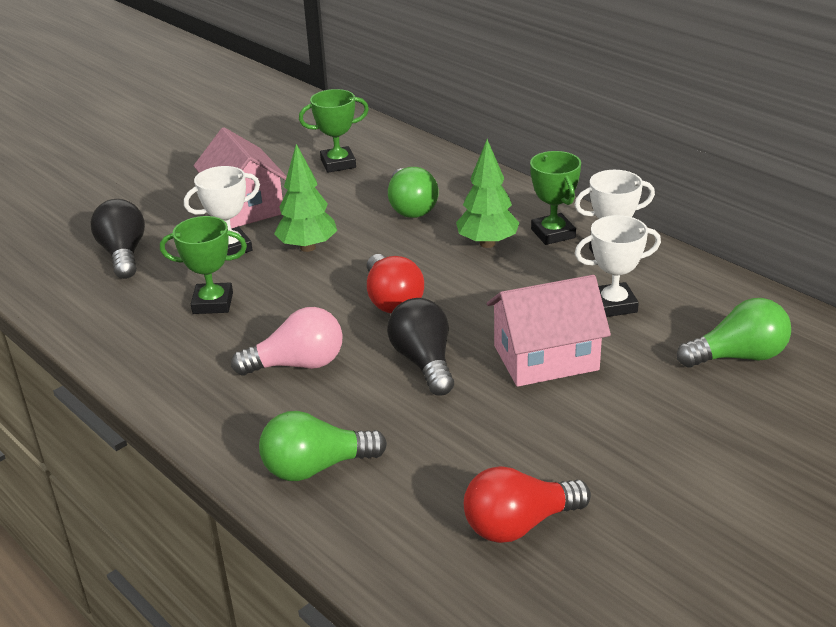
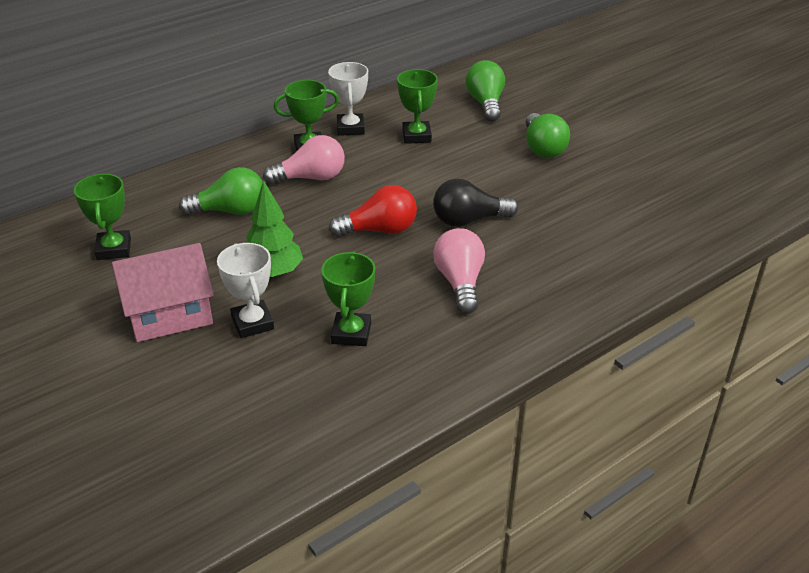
camera: 85 degrees left, 5 degrees up
(123, 254) = (229, 404): black light bulb -> none
(316, 467) = (587, 276): green light bulb -> green light bulb (542, 148)
(487, 243) = (311, 178): green tree -> pink light bulb
(519, 524) = (641, 198): red light bulb -> none
(545, 357) = (473, 169): pink house -> none
(613, 305) = (416, 136): white trophy -> green trophy

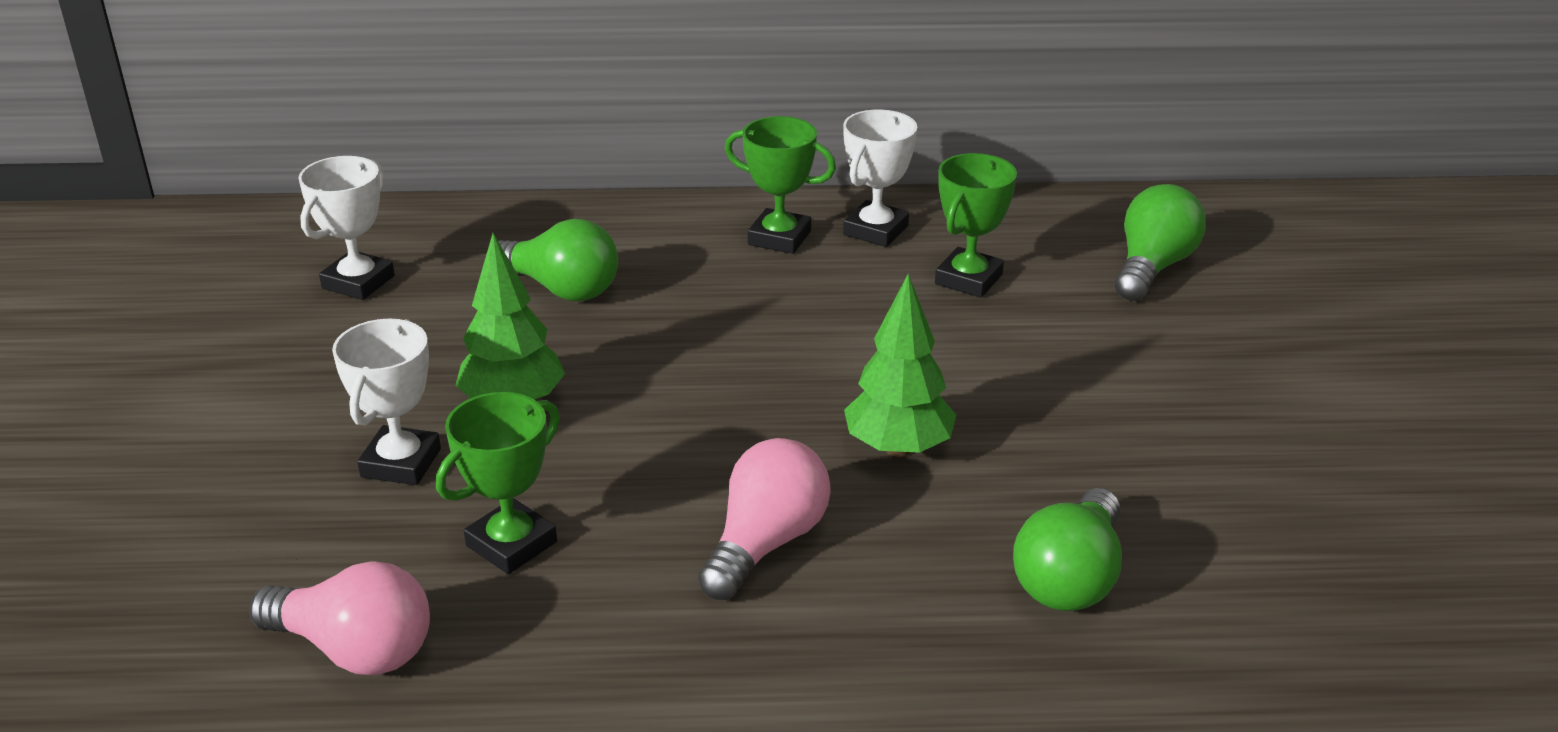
camera: 35 degrees right, 5 degrees down
(114, 249) = (358, 282): green trophy -> white trophy
(169, 313) = (318, 400): pink house -> none
(311, 178) = (728, 284): pink light bulb -> pink light bulb (355, 650)
(379, 230) = (738, 404): red light bulb -> none
(468, 220) = (898, 448): black light bulb -> green tree
(542, 148) = (1173, 378): green light bulb -> green light bulb (1070, 578)

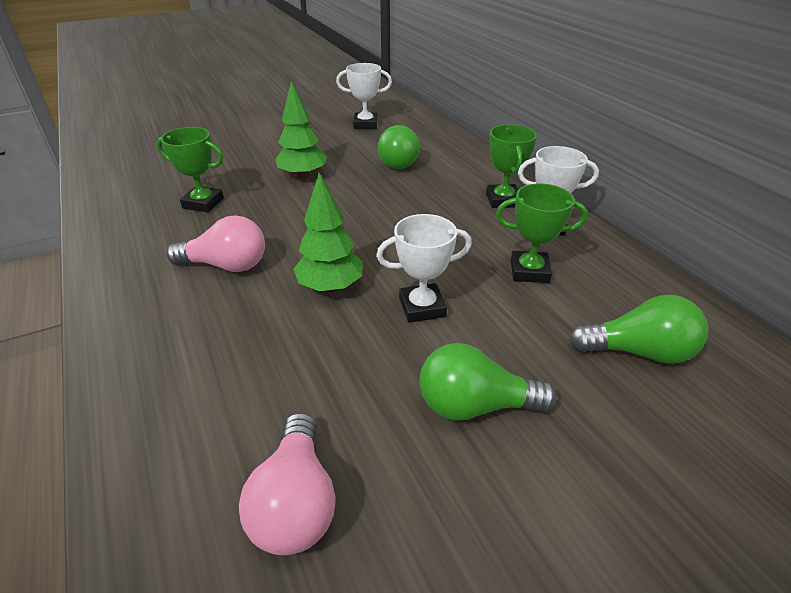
camera: 65 degrees right, 5 degrees up
(355, 650) = (128, 192): pink light bulb -> pink light bulb (296, 502)
(401, 463) = (248, 166): white trophy -> white trophy (422, 307)
(1070, 578) = (231, 386): green light bulb -> green light bulb (475, 405)

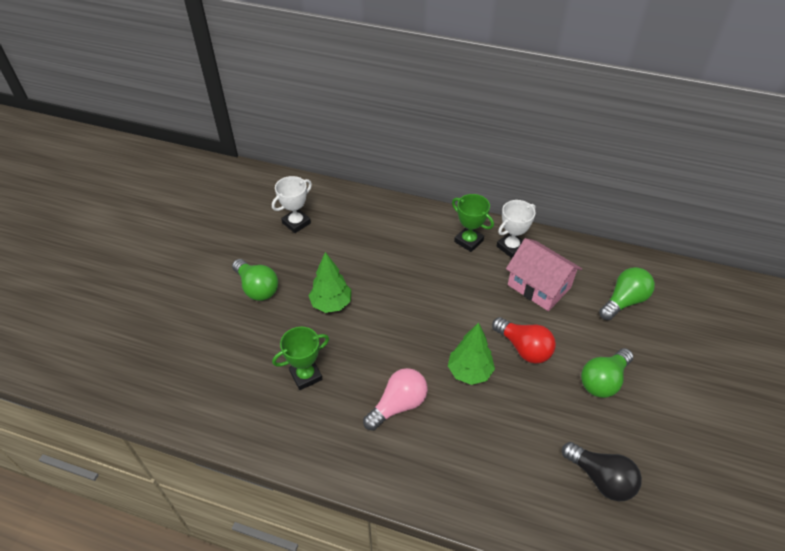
camera: 45 degrees left, 10 degrees up
(296, 502) = (601, 478): pink light bulb -> black light bulb
(399, 161) = (371, 247): green light bulb -> green light bulb (257, 288)
(422, 307) = (524, 348): white trophy -> red light bulb
(529, 271) = (539, 286): green trophy -> pink house

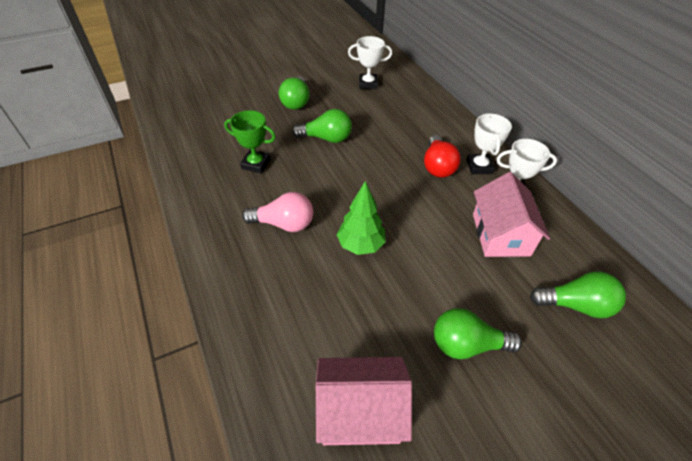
camera: 45 degrees right, 0 degrees up
(331, 304) = (326, 138): green tree -> green light bulb
(468, 241) = (479, 167): green trophy -> white trophy
(524, 348) = (426, 264): red light bulb -> red light bulb (437, 166)
(601, 478) = (360, 411): black light bulb -> pink house

